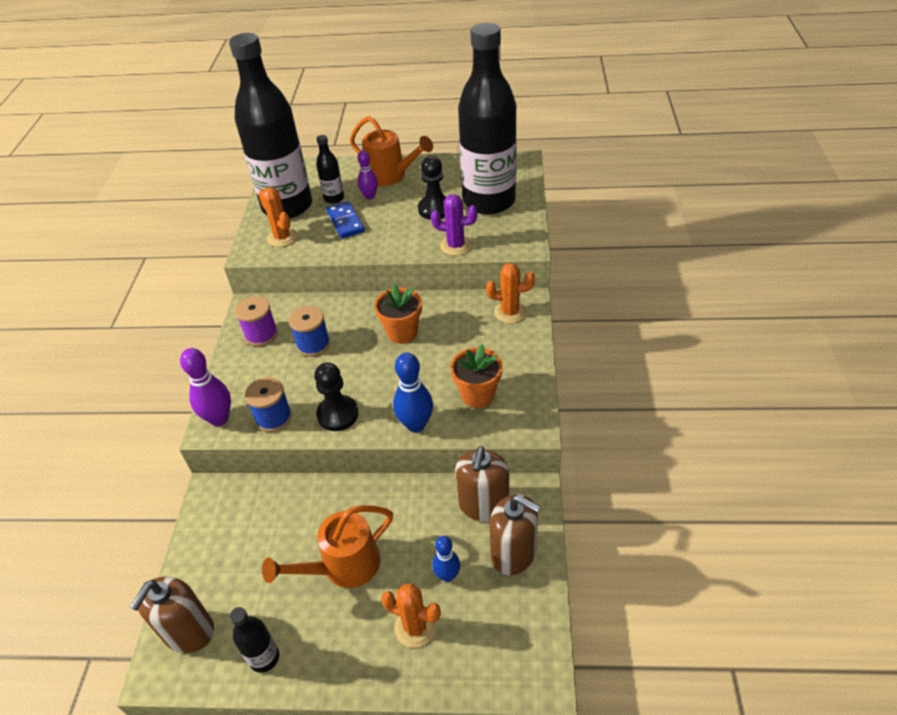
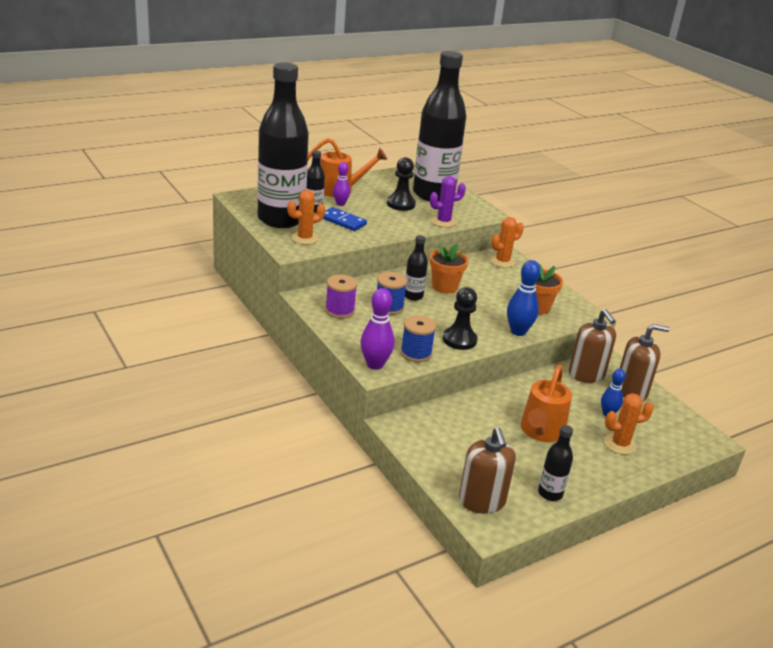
camera: 40 degrees left, 15 degrees down
(282, 237) = (305, 238): orange cactus -> orange cactus turned 45 degrees counterclockwise
(354, 336) = (413, 296): none -> black bottle

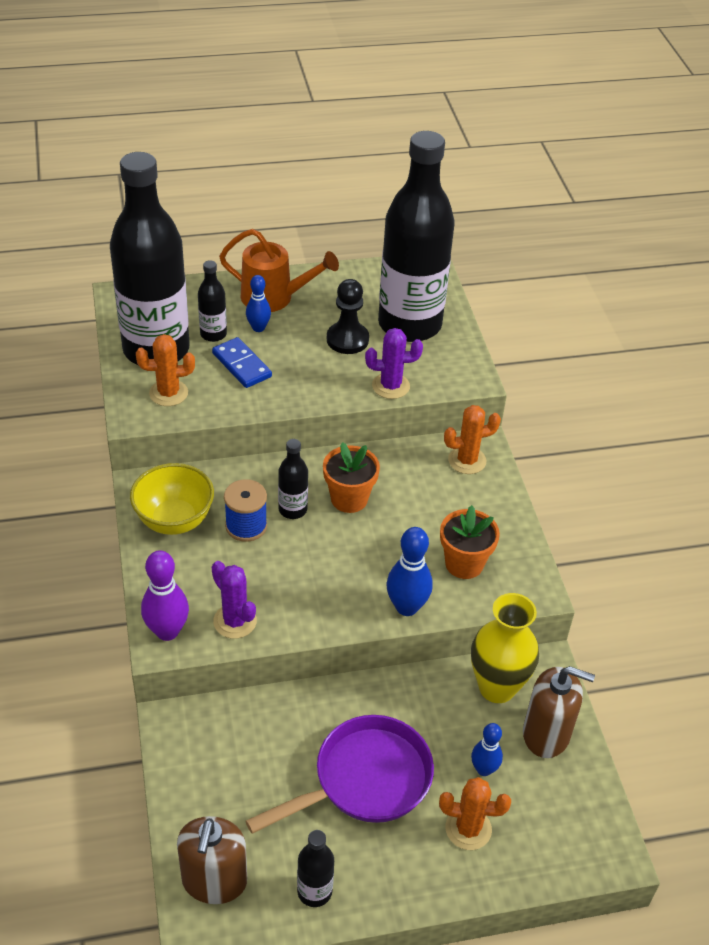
camera: 20 degrees right, 15 degrees up
(339, 311) = (174, 520): purple spool -> yellow bowl
(340, 204) = (258, 328): purple bowling pin -> blue bowling pin
(416, 353) = (235, 621): blue spool -> purple cactus
(459, 340) = (311, 607): black pawn -> none
(540, 432) = (364, 780): orange watering can -> purple pan
(586, 374) = (497, 687): brown soap dispenser -> yellow vase

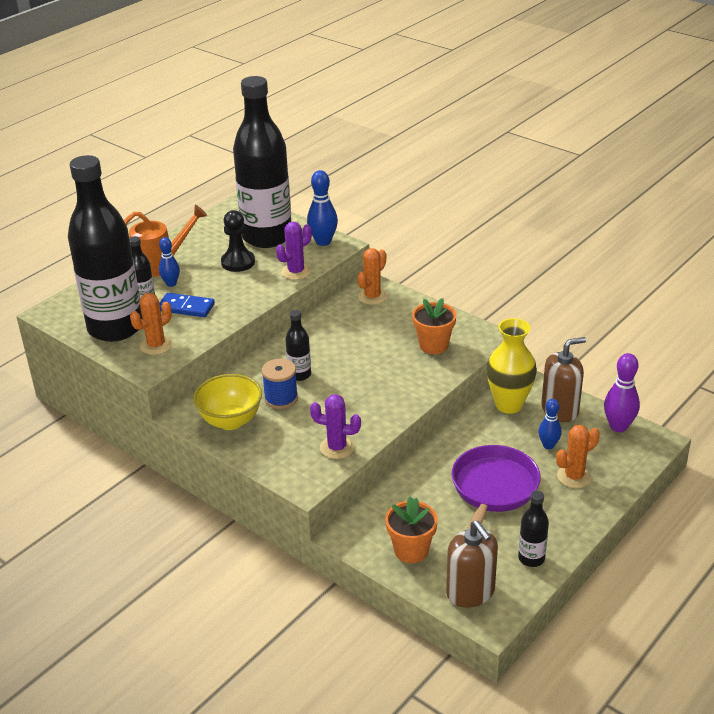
camera: 35 degrees left, 10 degrees down
(167, 631) = (301, 477): purple bowling pin -> purple bowling pin (618, 426)
(349, 499) = (327, 351): orange flower pot -> orange flower pot (411, 550)
(406, 607) = (428, 383): blue bowling pin -> blue bowling pin (323, 242)

